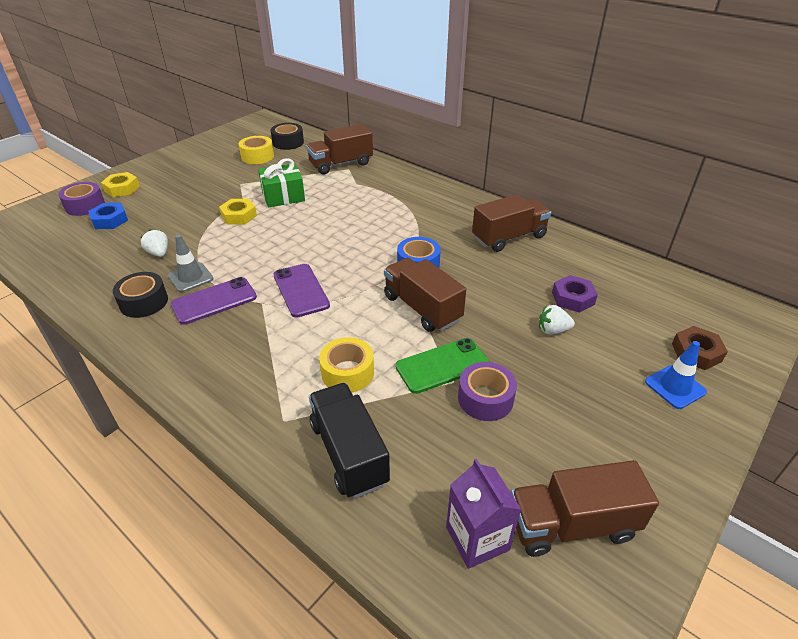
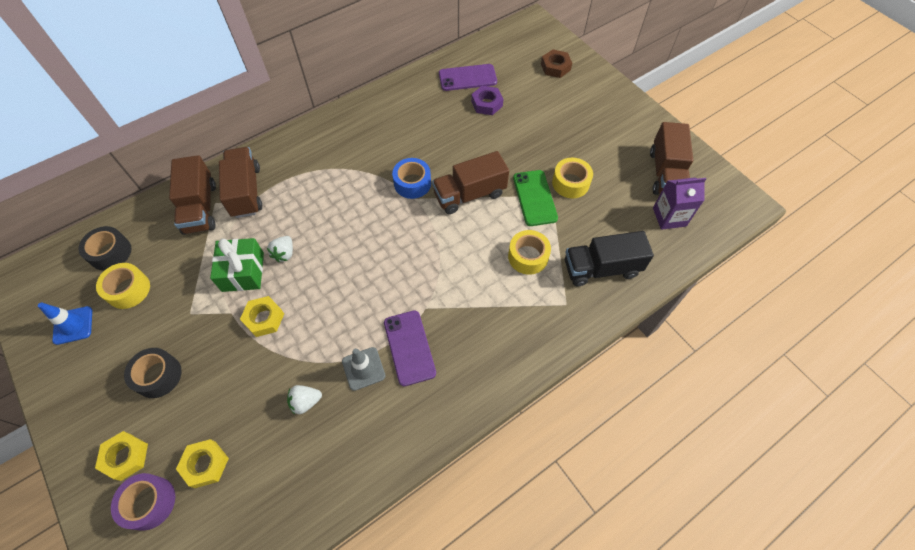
camera: 75 degrees left, 20 degrees up
(110, 220) = (205, 464): blue nut -> yellow nut
(144, 302) = (390, 412): black tape -> black tape (158, 376)
(301, 290) = (417, 275): purple phone -> purple phone (467, 78)
(485, 399) = (570, 183): purple tape -> yellow tape
(509, 237) = (398, 114): brown truck -> brown truck (246, 192)
(553, 330) = (516, 127): white strawberry -> white strawberry (284, 254)
(675, 387) = (580, 89): blue traffic cone -> blue traffic cone (73, 325)

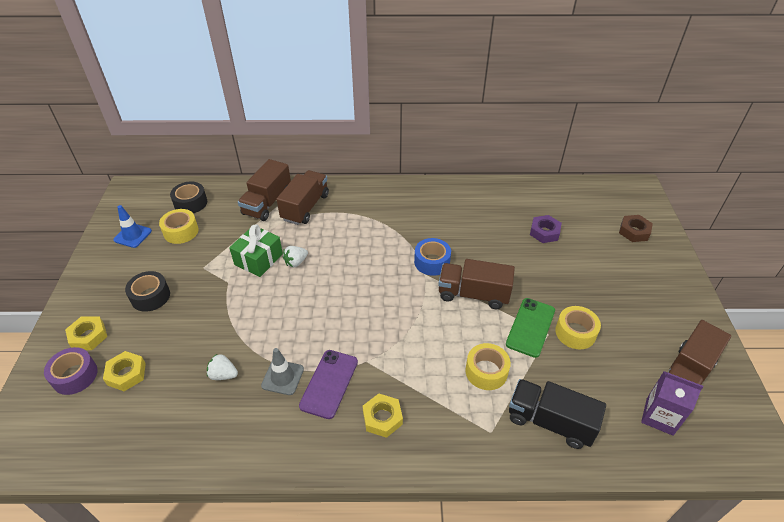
camera: 35 degrees right, 15 degrees down
(264, 318) = (245, 299): yellow nut -> yellow nut (382, 418)
(467, 78) = (542, 205): purple phone -> none

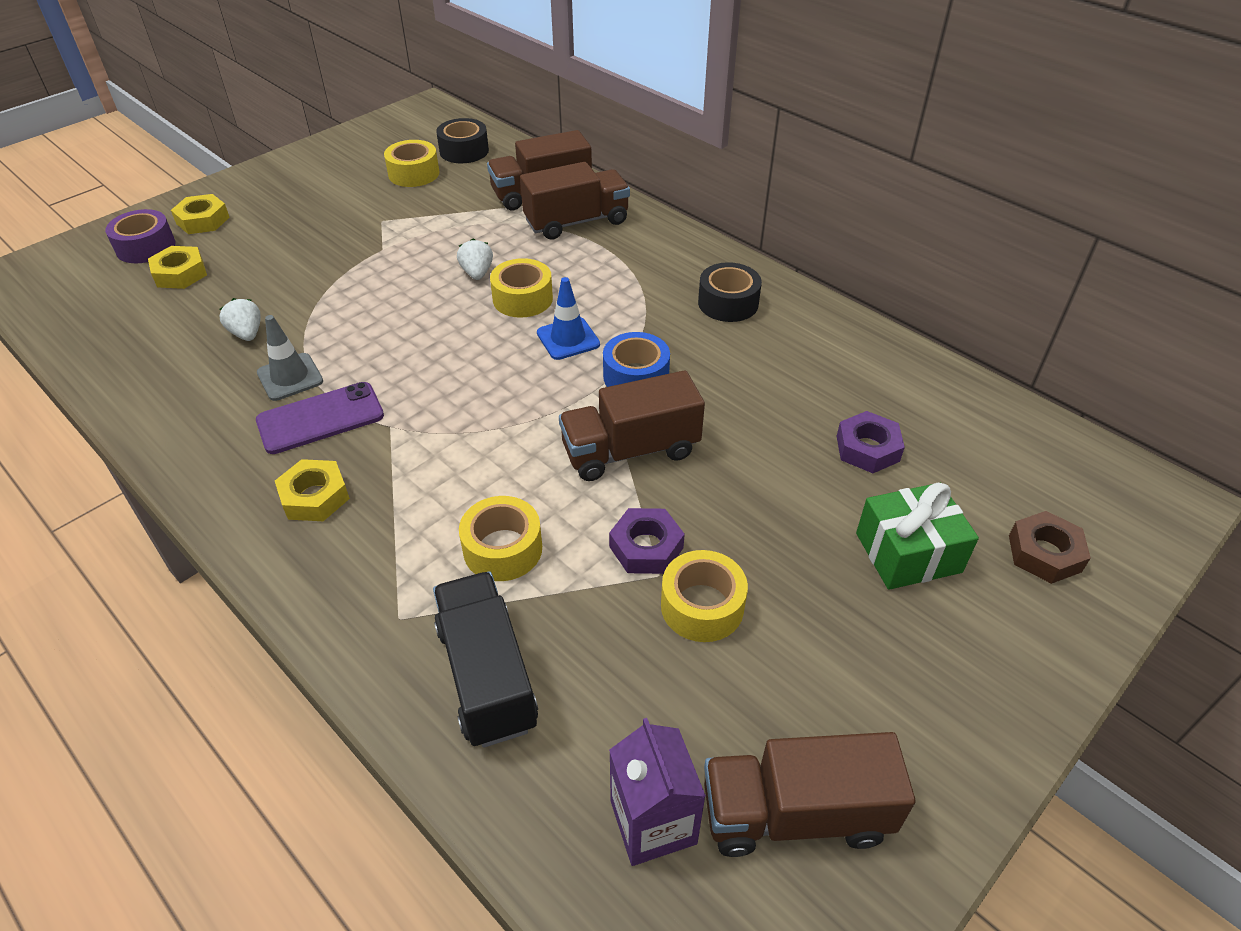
camera: 45 degrees right, 0 degrees up
(132, 235) = (367, 152): blue traffic cone -> blue traffic cone (568, 339)
(150, 296) = (298, 218): black tape -> black tape (728, 303)
(258, 259) = (444, 246): green gift -> green gift (908, 552)
(296, 262) = (477, 273): white strawberry -> white strawberry turned 75 degrees clockwise
(335, 260) = (522, 299): none -> yellow tape
(473, 294) = (630, 450): brown truck -> brown truck turned 75 degrees counterclockwise
(530, 327) = (646, 547): green phone -> purple nut

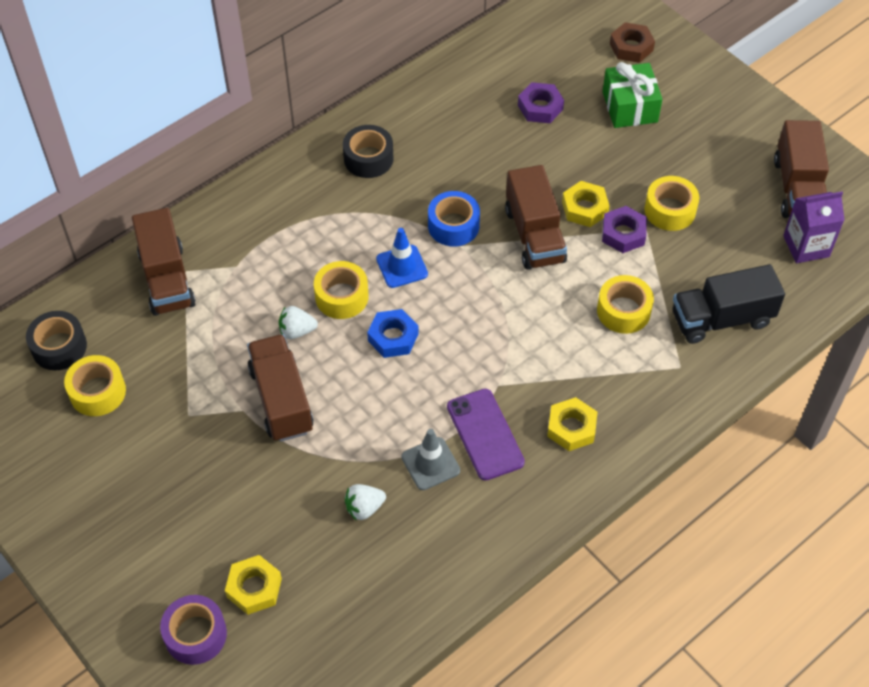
camera: 85 degrees left, 10 degrees up
(203, 220) = (151, 587): yellow nut -> yellow nut (585, 208)
(466, 339) = (393, 337): none -> blue nut
(576, 222) = (225, 253): brown truck -> brown truck (281, 400)

